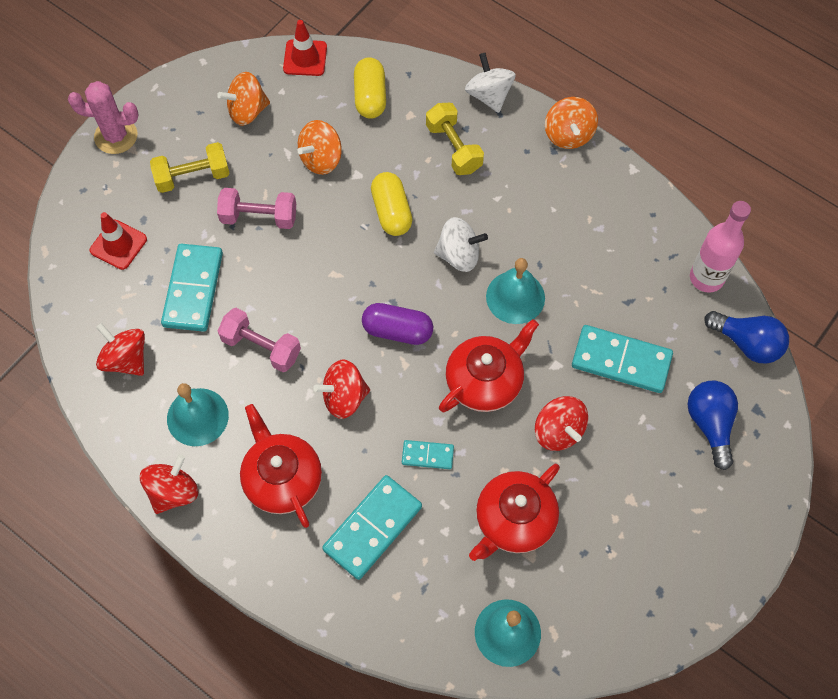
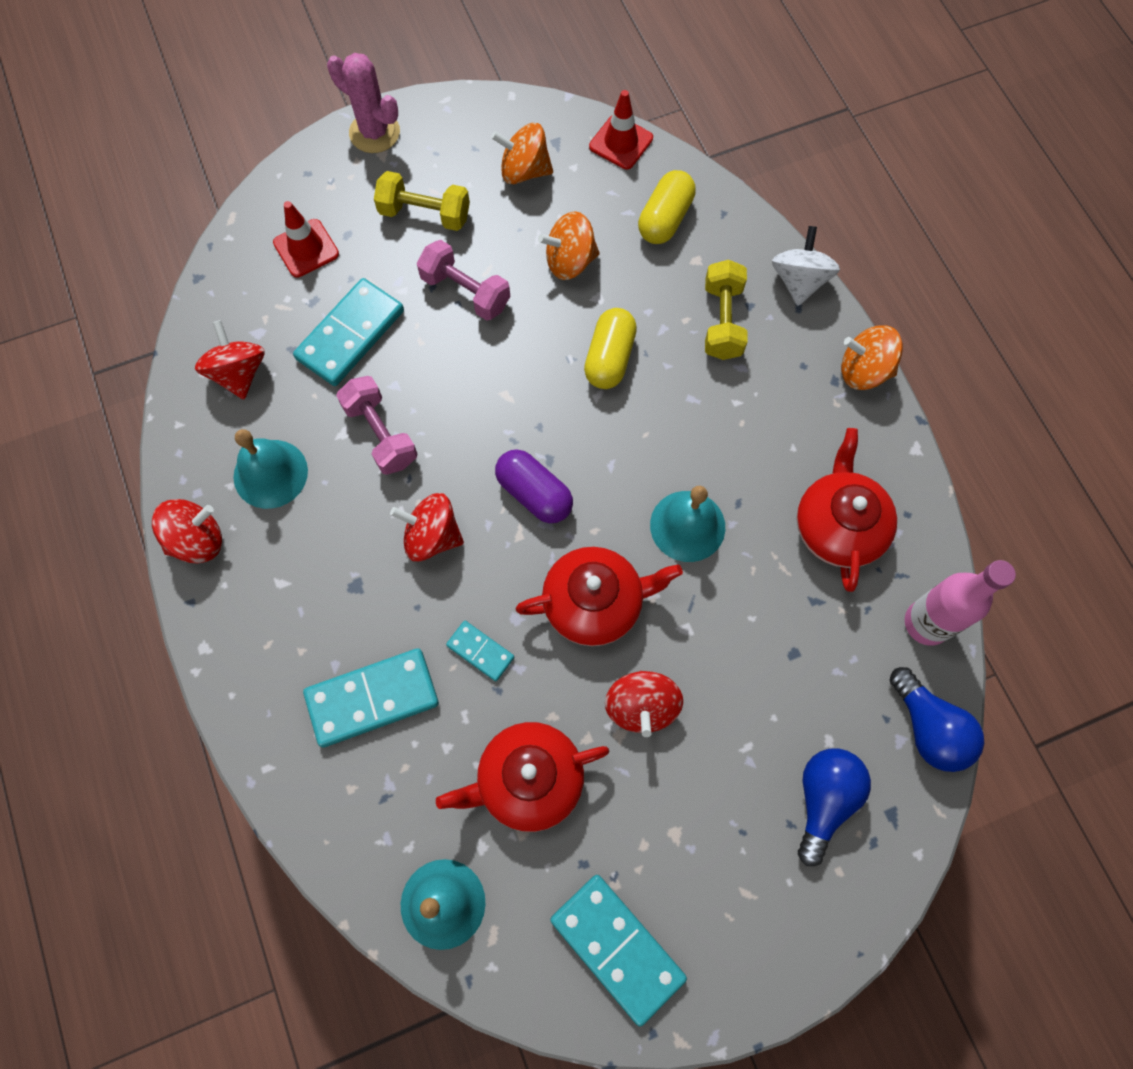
camera: 30 degrees right, 5 degrees up
(282, 479) = (313, 589): red teapot -> red teapot (838, 526)
(459, 255) = (653, 445): white spinning top -> none
(568, 134) = (863, 371): orange spinning top -> orange spinning top turned 75 degrees clockwise
(621, 360) = (764, 665): turquoise domino -> turquoise domino (617, 947)

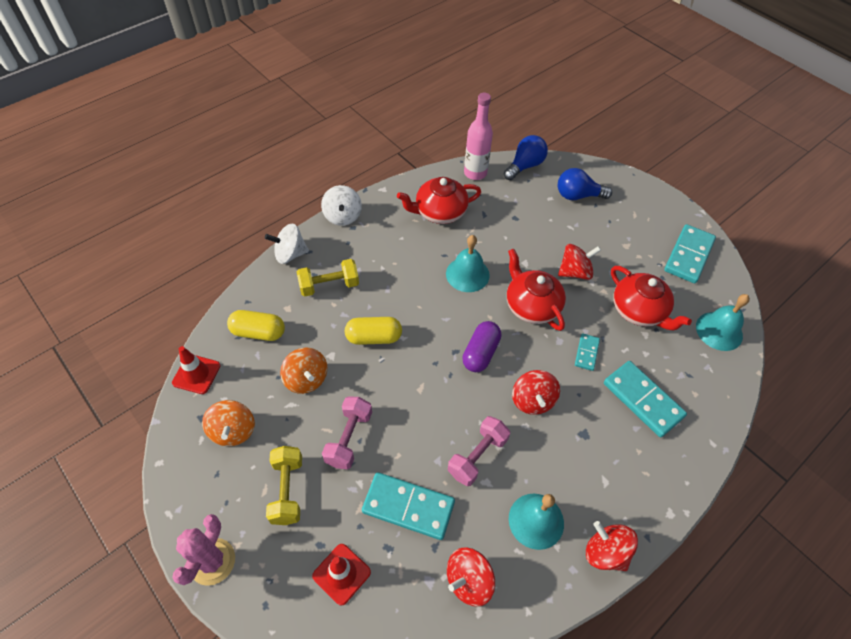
camera: 110 degrees left, 15 degrees down
(863, 371) = (342, 216): orange spinning top -> white spinning top

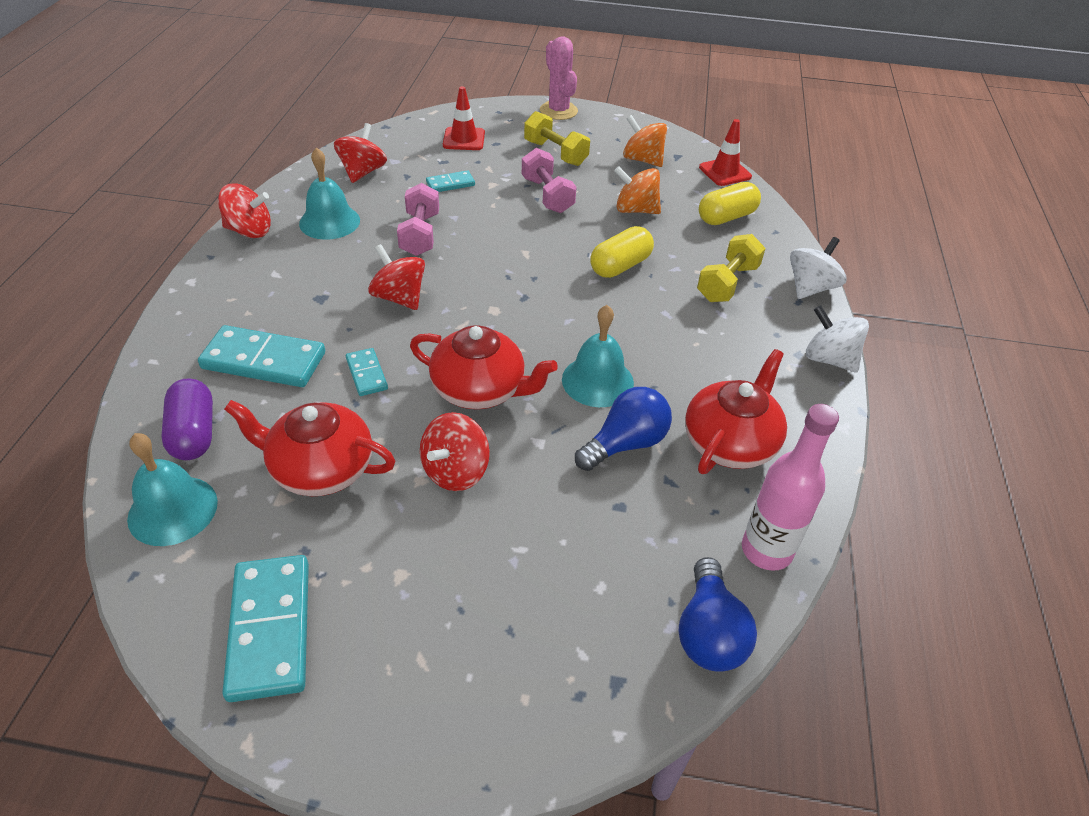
camera: 140 degrees right, 10 degrees down
(408, 507) = (450, 184): turquoise domino -> turquoise domino, size x0.52
(480, 353) = (495, 309): purple capsule -> purple capsule (194, 433)
(577, 196) = (558, 629): blue light bulb -> blue light bulb (625, 444)

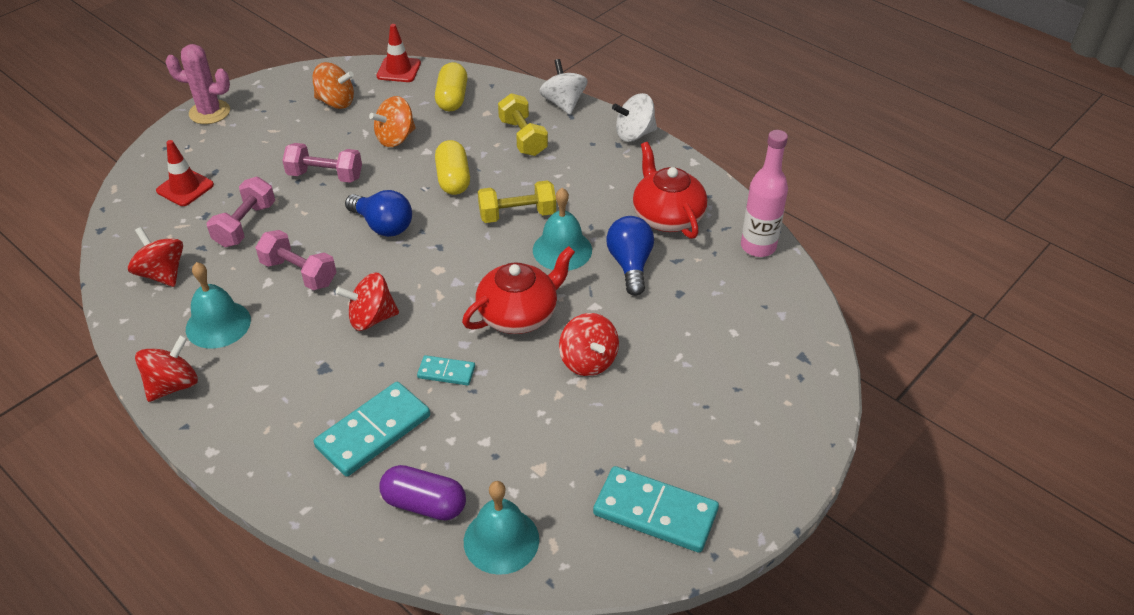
camera: 55 degrees left, 0 degrees up
(320, 468) = (527, 435): red teapot -> none
(450, 184) = (245, 225): turquoise domino -> pink dumbbell
(555, 153) = (271, 144): yellow dumbbell -> yellow dumbbell (517, 215)
(642, 160) = (336, 102): orange spinning top -> orange spinning top turned 150 degrees counterclockwise
(709, 632) = (795, 301): blue light bulb -> blue light bulb (383, 225)

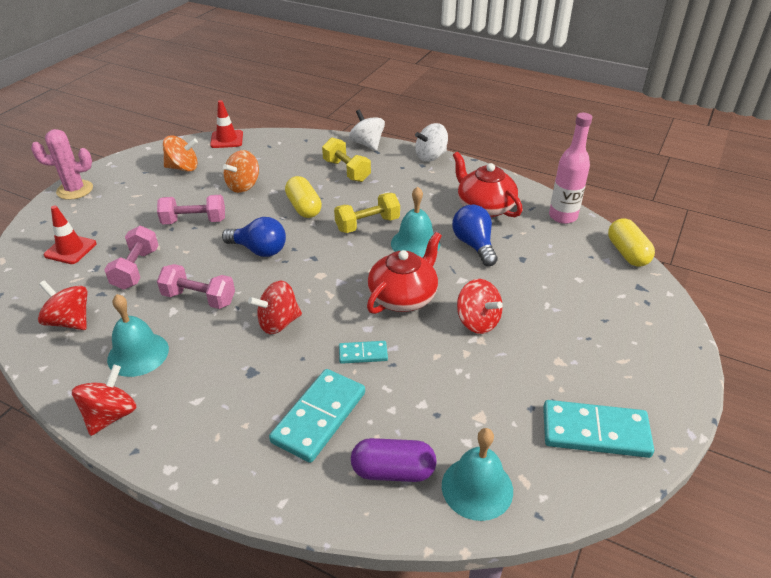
camera: 15 degrees left, 5 degrees down
(452, 98) = (278, 153): yellow capsule -> yellow capsule (627, 253)

